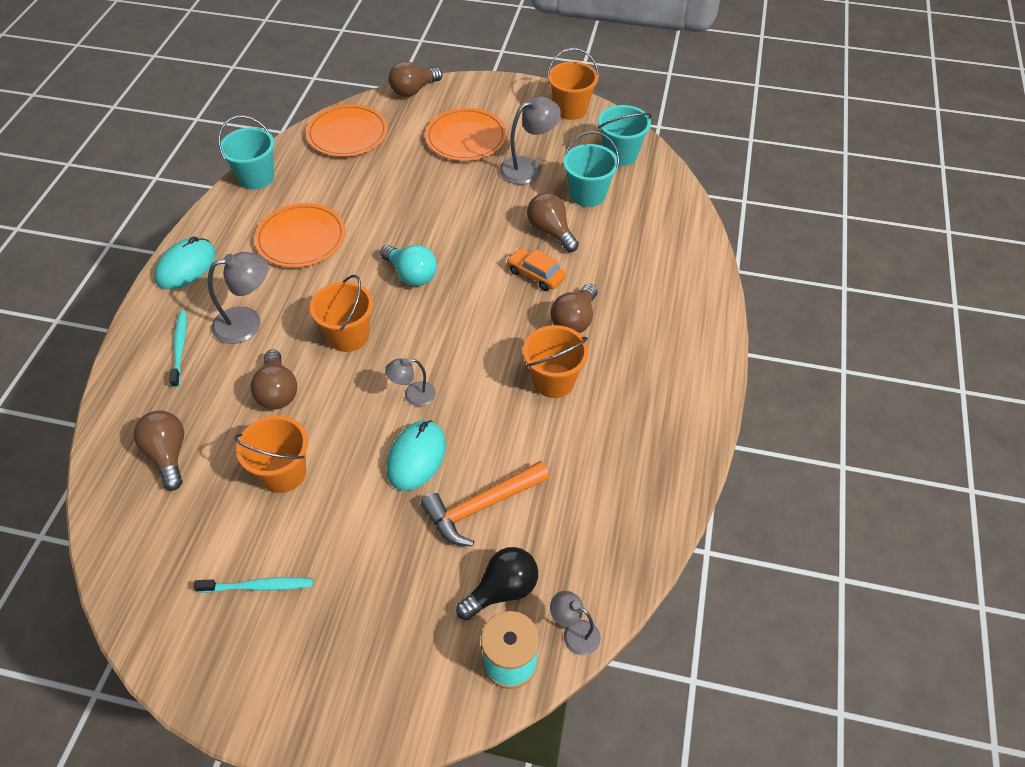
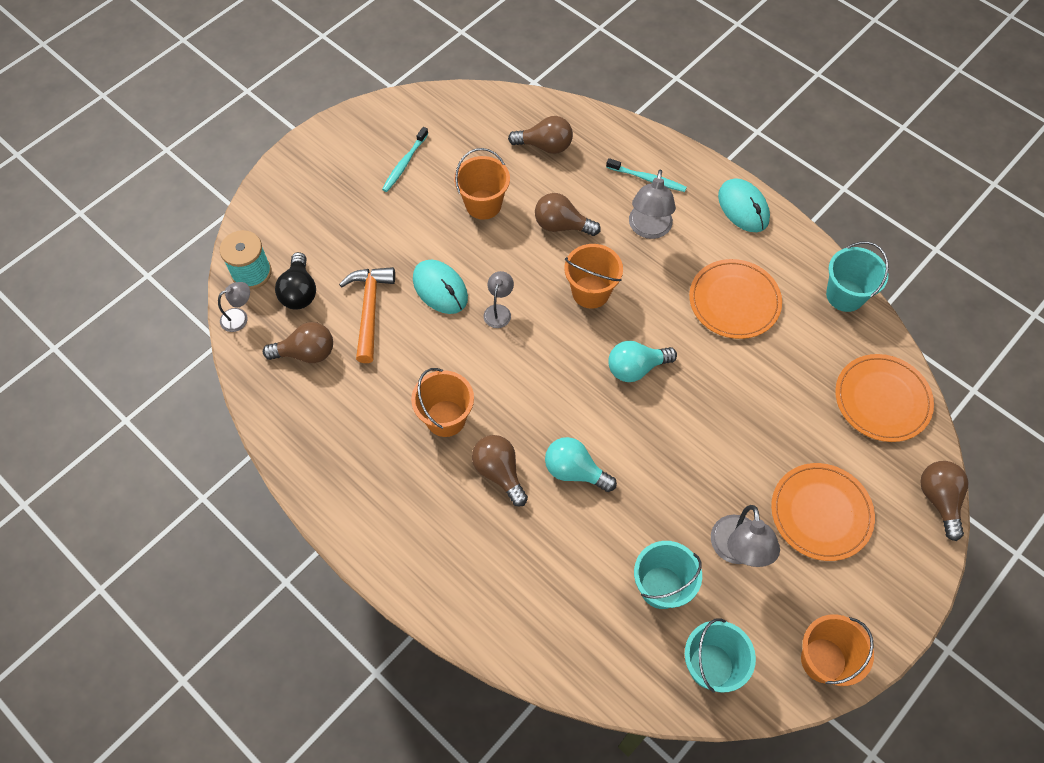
camera: 120 degrees right, 10 degrees up
(535, 275) = (574, 471): orange car -> turquoise light bulb
(551, 231) = (625, 517): brown light bulb -> brown light bulb (306, 353)

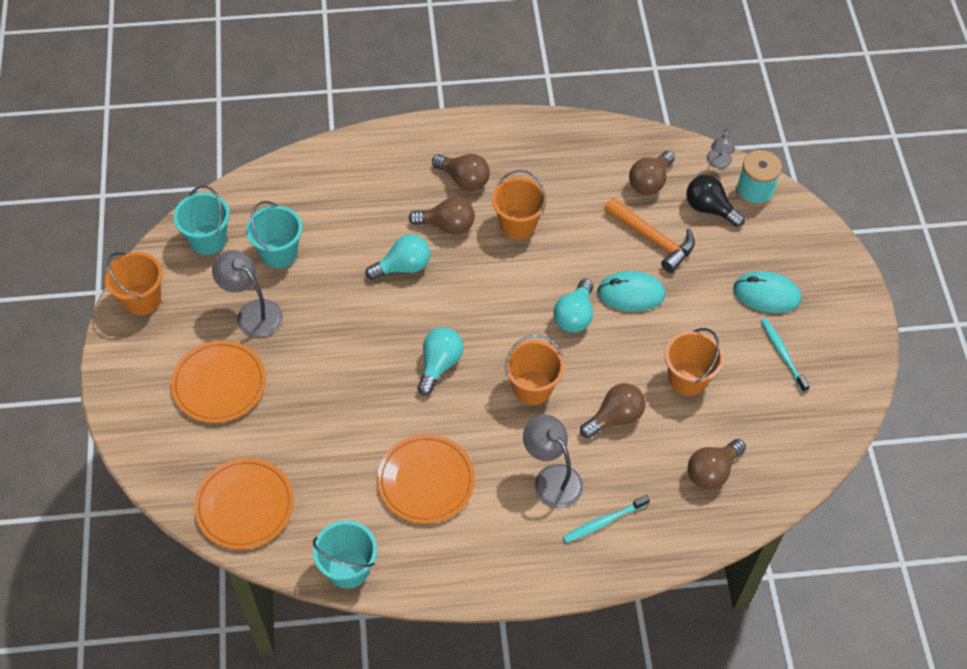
camera: 130 degrees right, 5 degrees down
(499, 311) = (574, 316): grey lamp -> turquoise light bulb
(743, 207) = (504, 571): turquoise mouse -> turquoise mouse (766, 294)
(939, 500) = (143, 466): brown light bulb -> brown light bulb (464, 180)

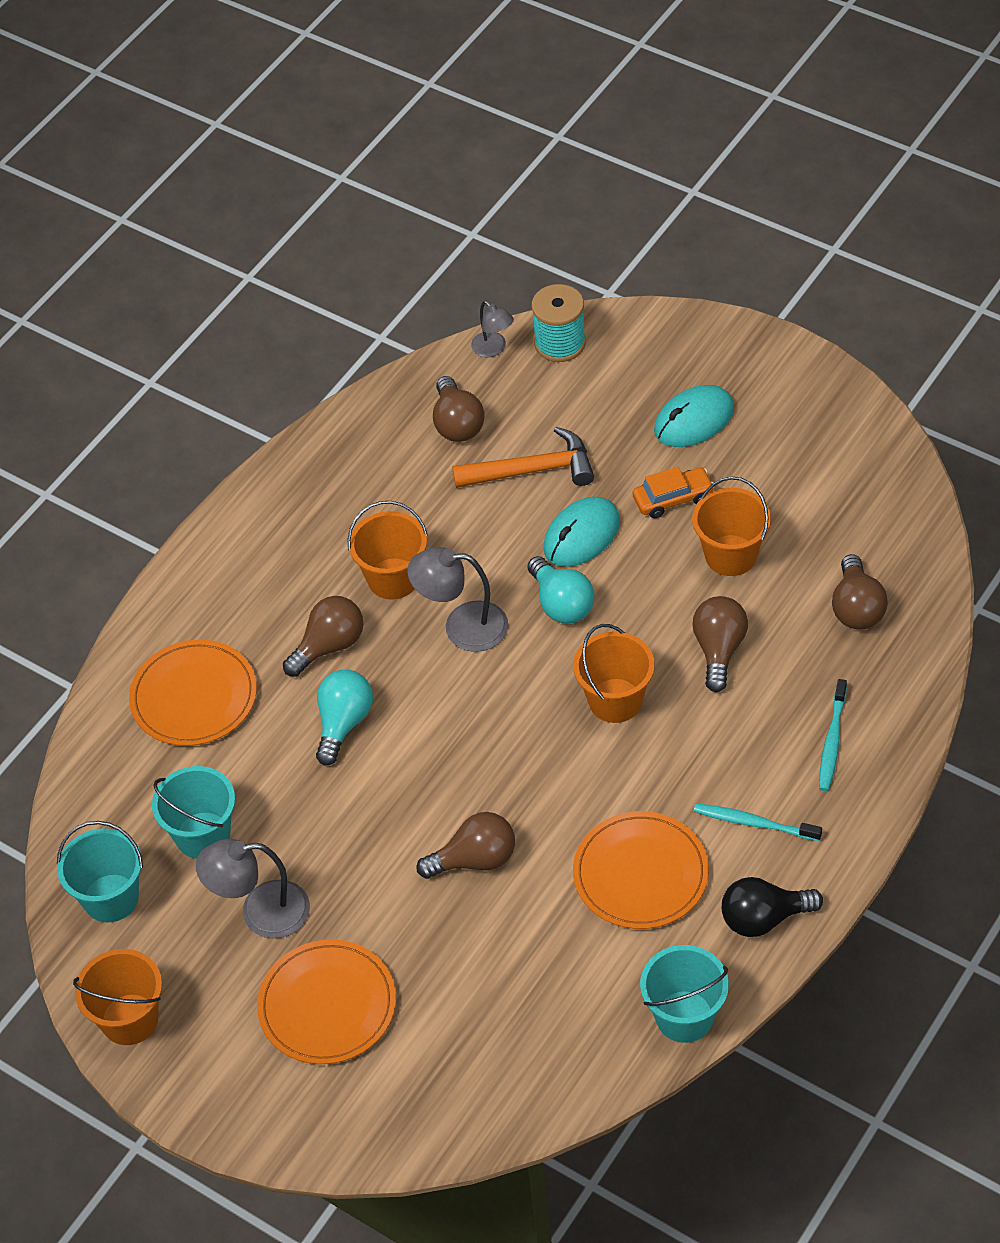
camera: 45 degrees left, 5 degrees down
(244, 505) = (514, 1073): orange plate -> orange plate (194, 696)
(439, 364) = (505, 769): turquoise light bulb -> none
(464, 180) = (282, 590): brown light bulb -> brown light bulb (475, 860)
(551, 478) = (740, 754): grey lamp -> grey lamp (462, 626)
(700, 322) = (673, 498): none -> orange car
(709, 209) = (543, 396): black light bulb -> black light bulb (763, 918)
(782, 353) = (775, 455): turquoise toothbrush -> turquoise toothbrush (753, 823)

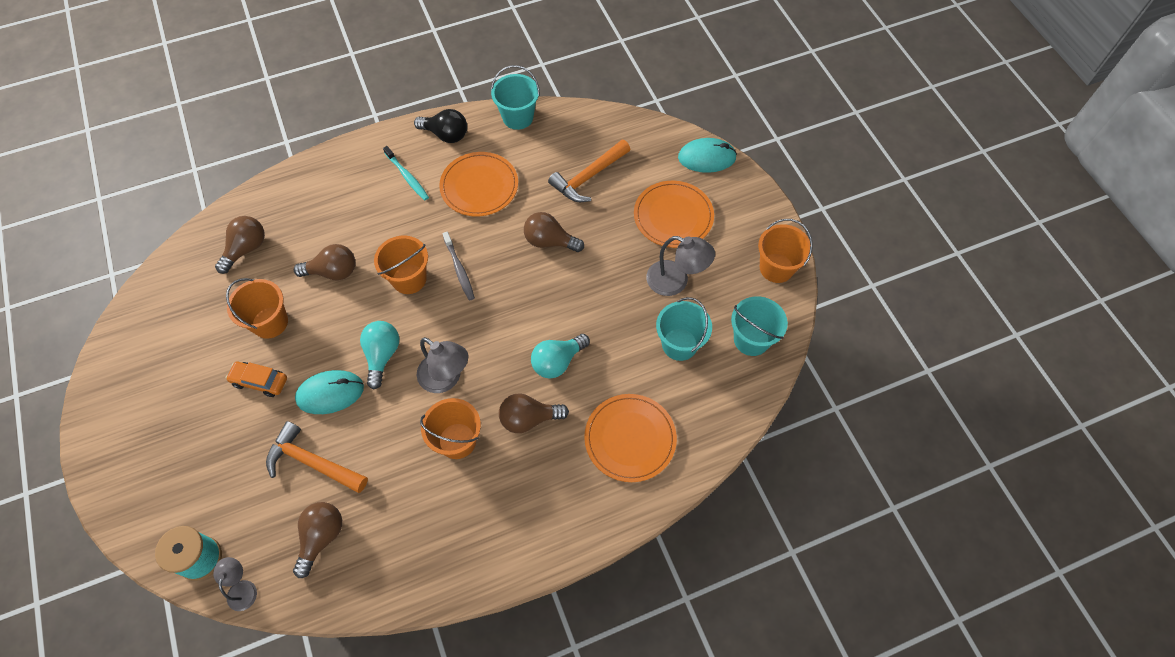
camera: 150 degrees left, 10 degrees up
(496, 987) = (589, 177): none -> orange hammer
(562, 750) = (459, 270): none -> grey toothbrush
(694, 420) = (192, 429): turquoise mouse -> turquoise mouse (706, 158)
(719, 650) = (333, 272): brown light bulb -> brown light bulb turned 135 degrees counterclockwise
(832, 742) = (333, 191): turquoise toothbrush -> none

